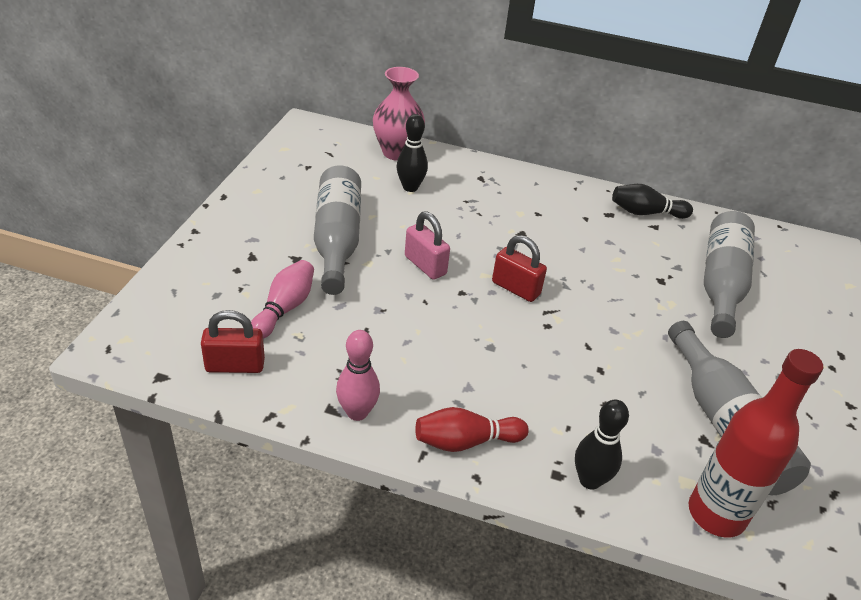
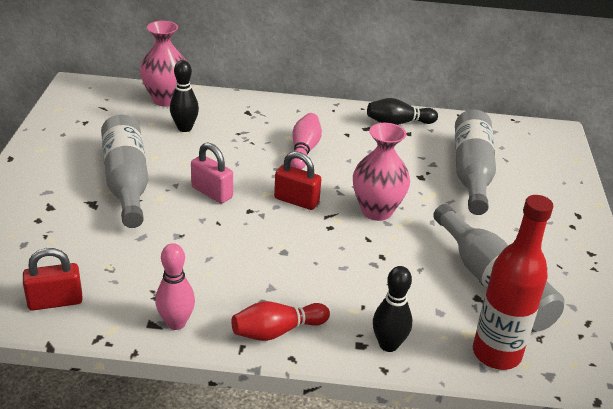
camera: 10 degrees left, 5 degrees down
(284, 308) = (91, 247): pink bowling pin -> pink bowling pin (304, 150)
(604, 314) = (377, 211): none -> pink vase

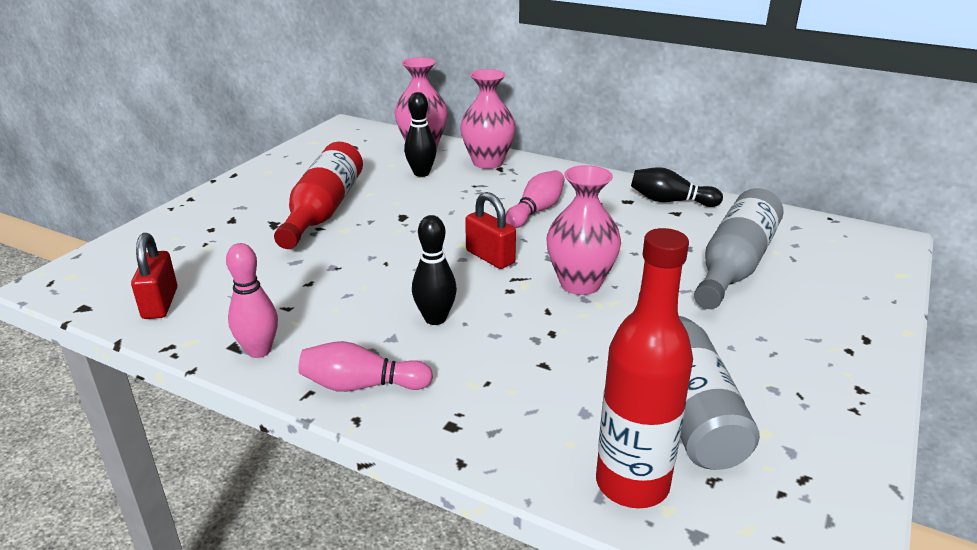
camera: 25 degrees right, 5 degrees down
(55, 301) = (160, 303): red padlock -> red padlock turned 75 degrees clockwise
(126, 181) = (323, 210): grey bottle -> red bottle
(212, 192) = (402, 234): pink padlock -> none
(233, 107) = (487, 162): none -> pink vase
(277, 331) = (362, 385): red bowling pin -> pink bowling pin
(388, 345) = (487, 434): black bowling pin -> black bowling pin (435, 318)

